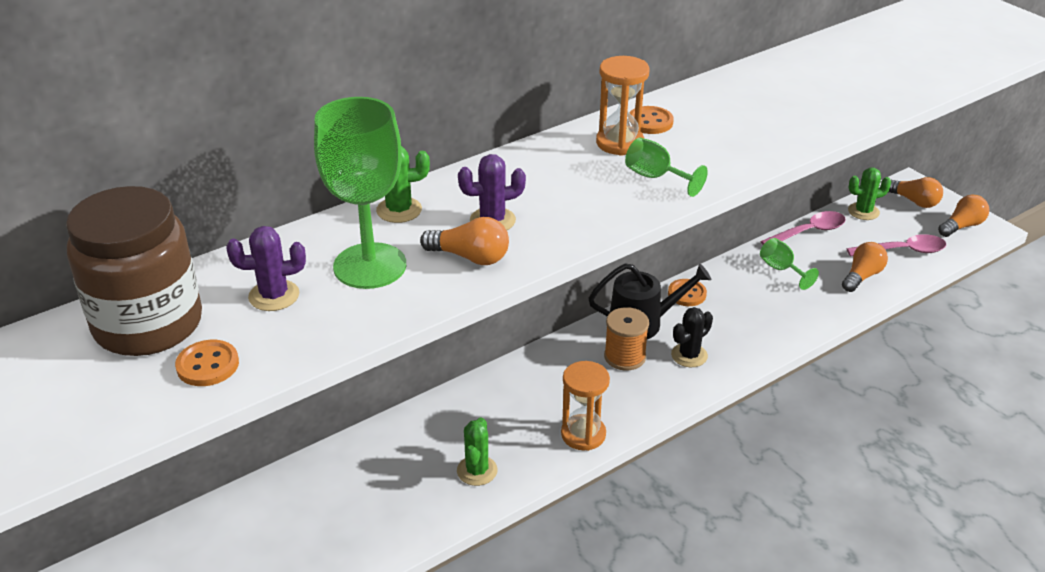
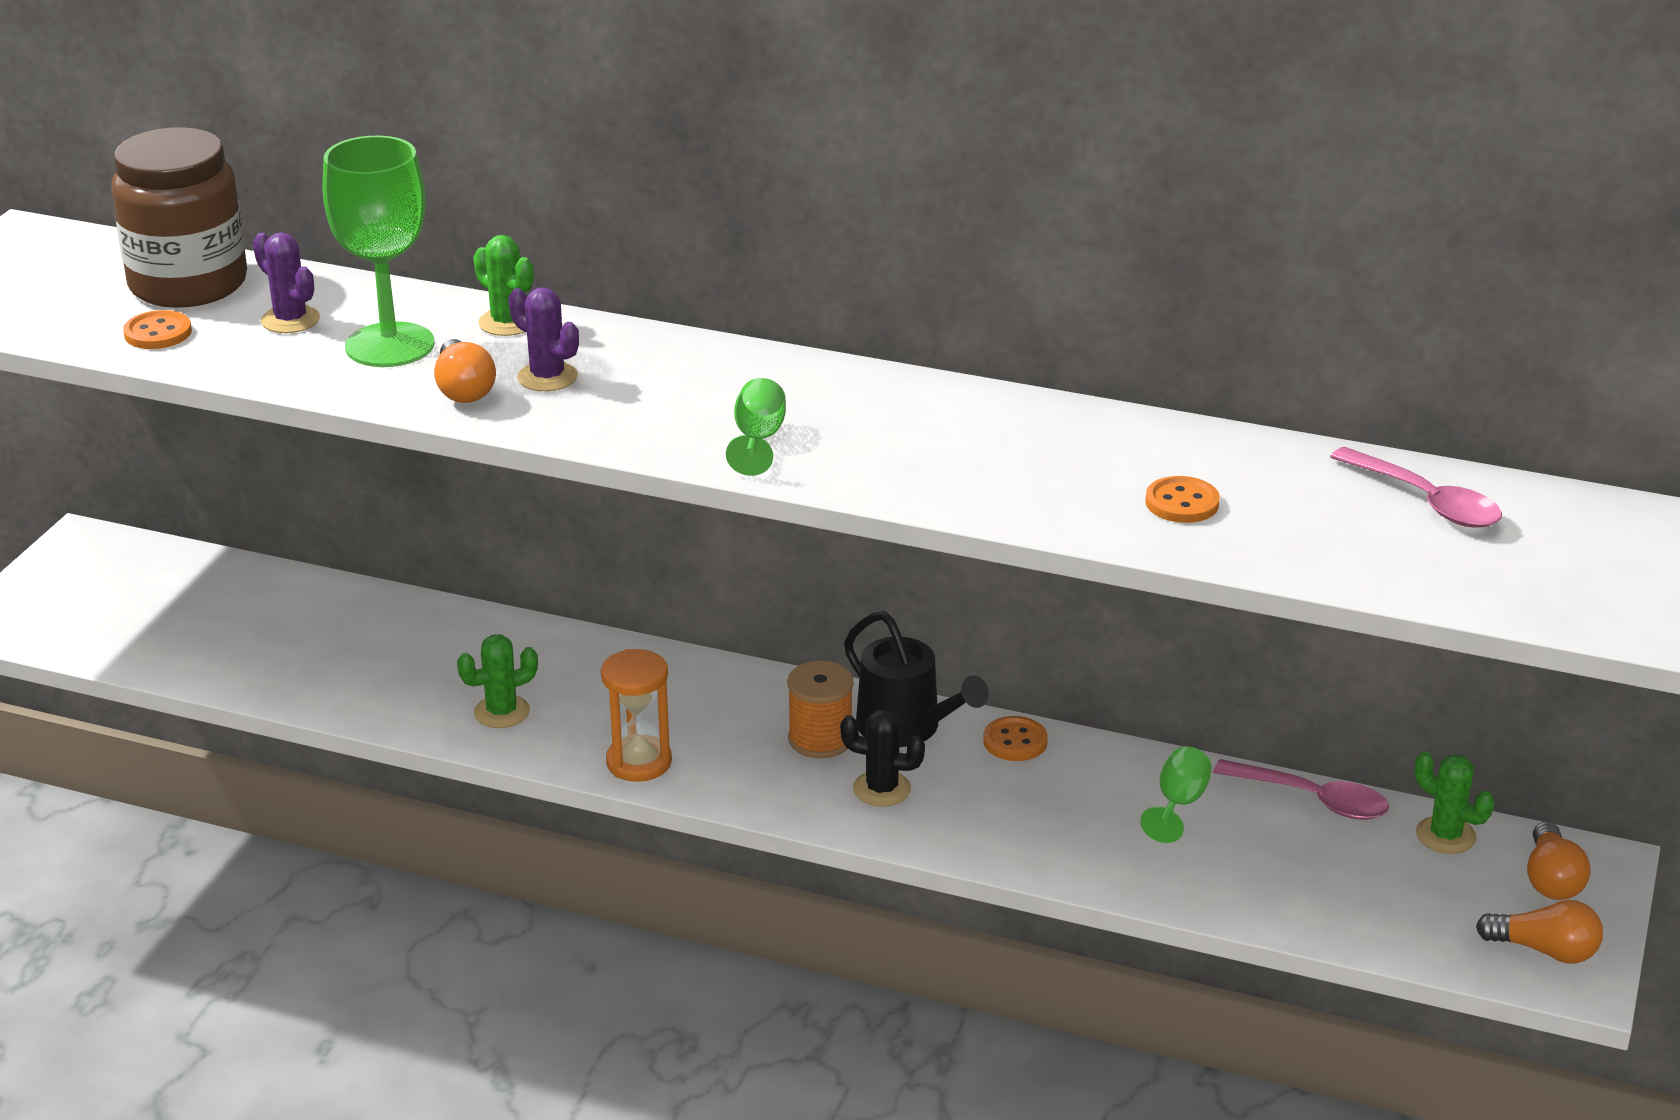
camera: 55 degrees right, 5 degrees down
(619, 143) = (811, 394): orange hourglass -> none
(650, 122) = (889, 397): orange button -> orange button (1182, 503)
(862, 276) = (1259, 885): orange light bulb -> none
(902, 251) = (1383, 906): pink spoon -> pink spoon (1426, 501)

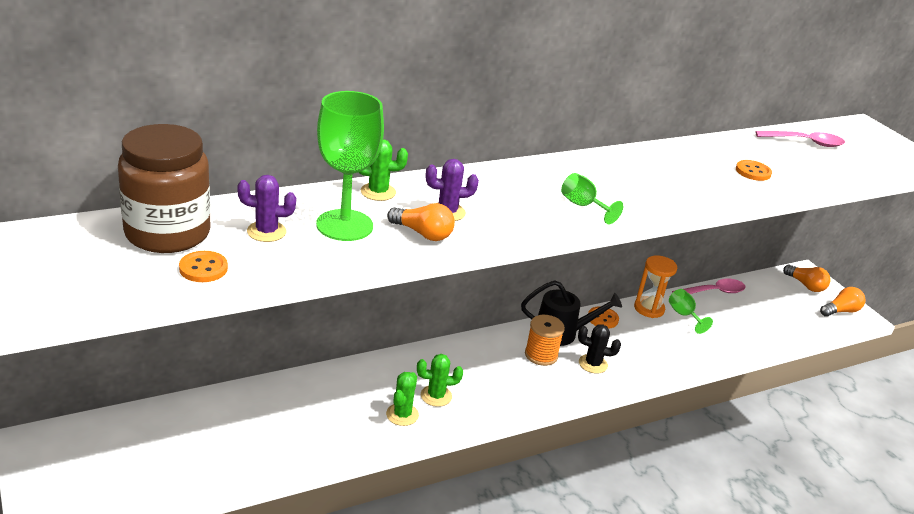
camera: 50 degrees left, 0 degrees up
(639, 762) = (493, 405): orange hourglass -> orange hourglass (649, 309)
(882, 789) = (593, 364): black cactus -> black cactus turned 45 degrees clockwise
(1445, 836) = (762, 285): green cactus -> green cactus (436, 396)

